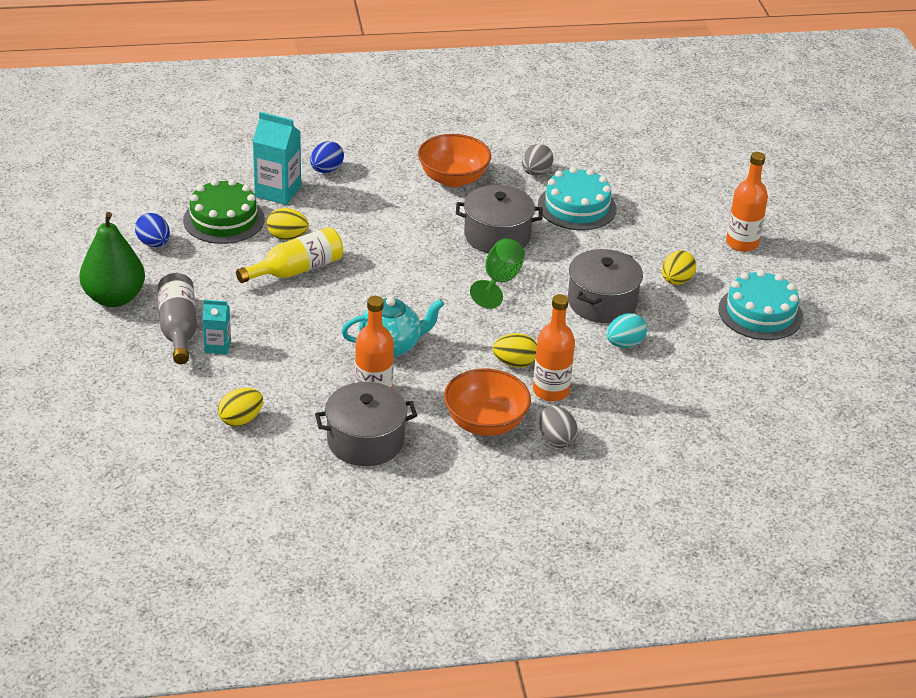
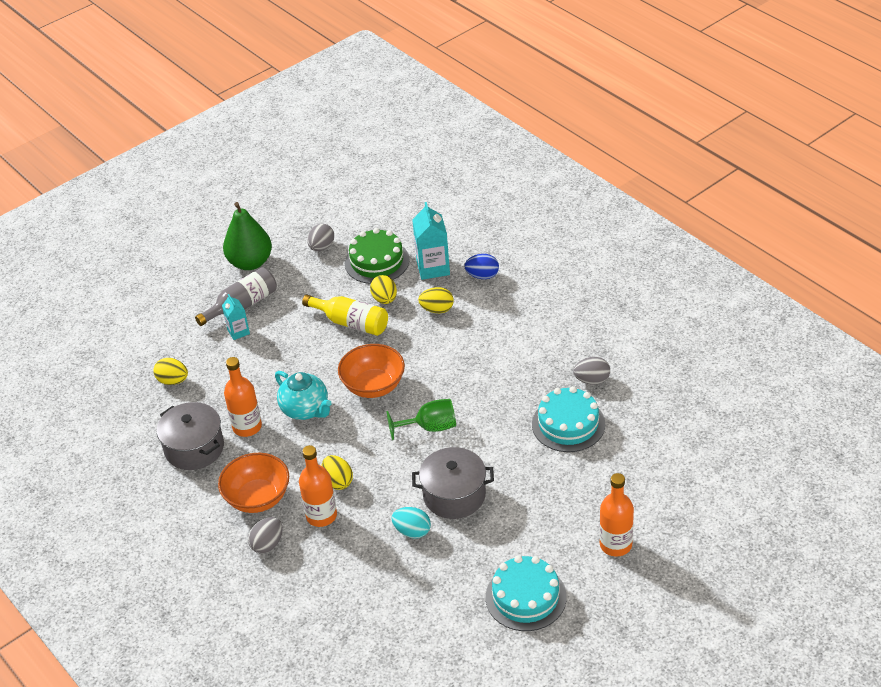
camera: 65 degrees right, 5 degrees up
(154, 243) = (321, 247): blue egg -> grey egg
(453, 179) = (537, 341): orange bowl -> orange bowl (373, 386)
(497, 236) = (486, 399): grey pot -> none
(676, 281) = (523, 526): yellow egg -> yellow egg (437, 309)

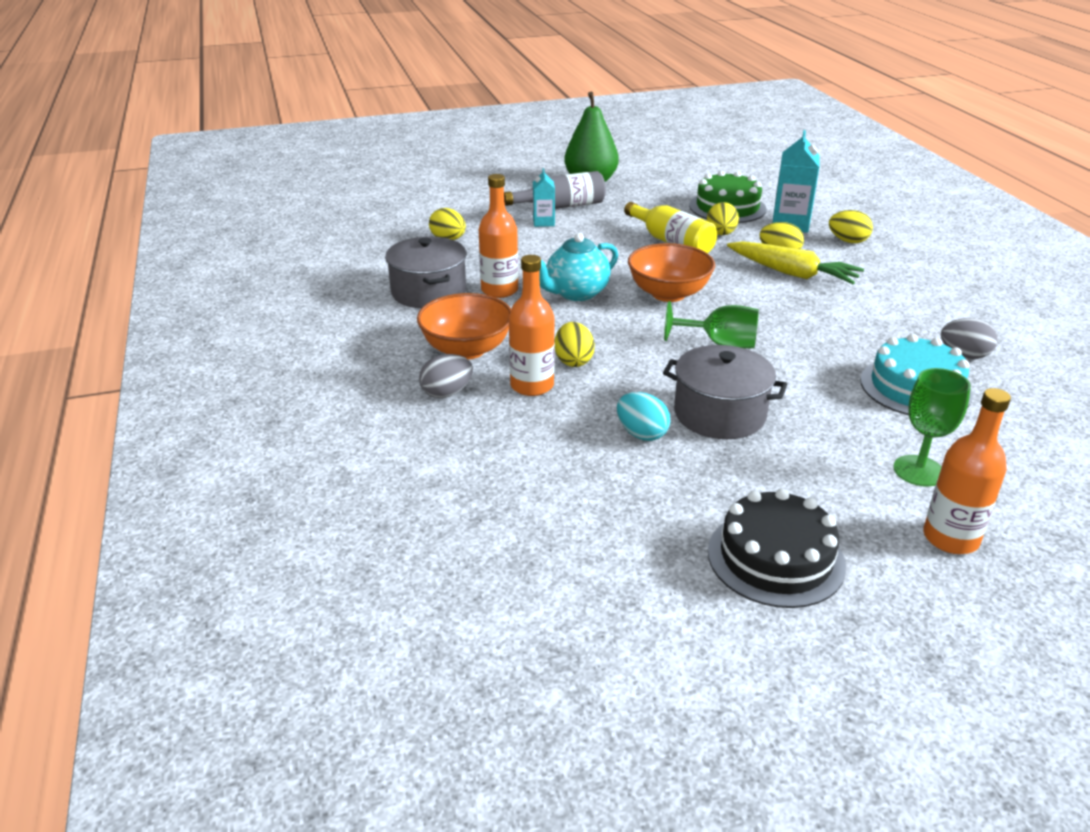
camera: 20 degrees right, 10 degrees down
(306, 410) = (576, 293): turquoise teapot -> turquoise teapot turned 75 degrees clockwise
(321, 247) = (672, 187): grey egg -> none
(454, 330) = (792, 273): none -> yellow carrot
(482, 276) = (848, 241): blue egg -> yellow egg
(526, 597) = (775, 558): turquoise cake -> black cake
(587, 498) = (918, 471): none -> green goblet

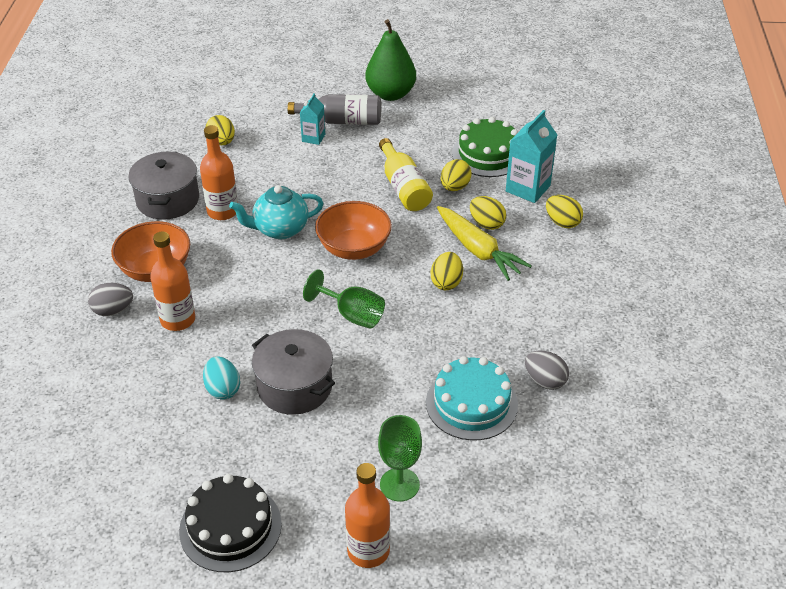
camera: 20 degrees right, 10 degrees up
(573, 361) = (226, 303): yellow egg -> yellow egg (446, 282)

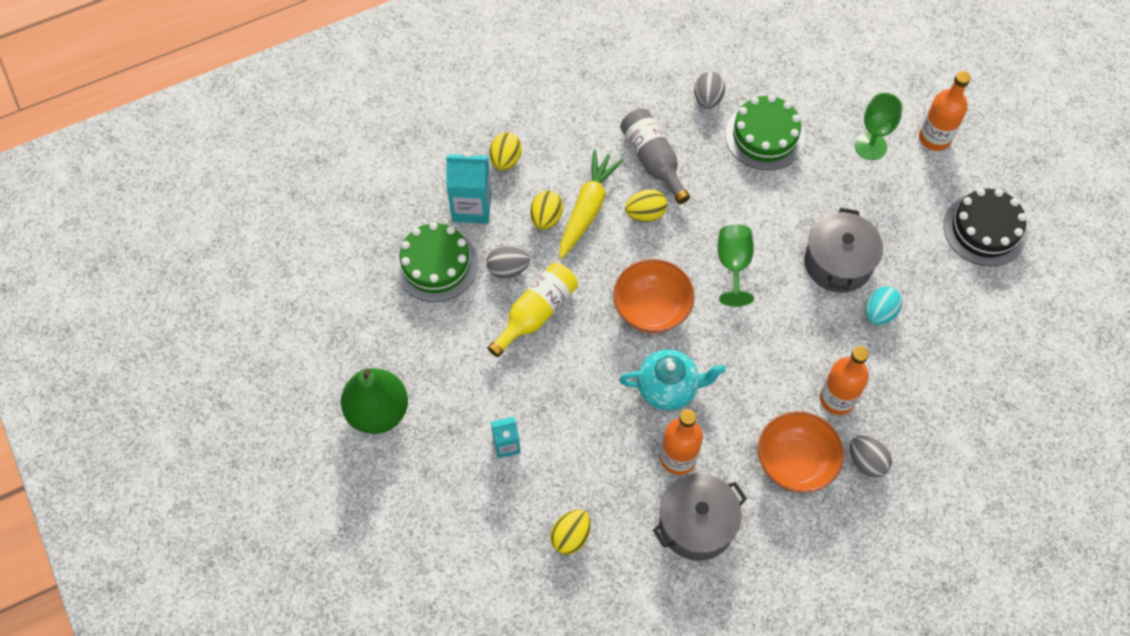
camera: 120 degrees left, 20 degrees up
(280, 229) = (668, 388): turquoise teapot -> turquoise teapot turned 45 degrees counterclockwise
(342, 121) = (459, 433): grey bottle -> grey bottle (653, 160)
(454, 187) = (508, 269): yellow egg -> grey egg
(471, 403) = (765, 136): turquoise cake -> green cake

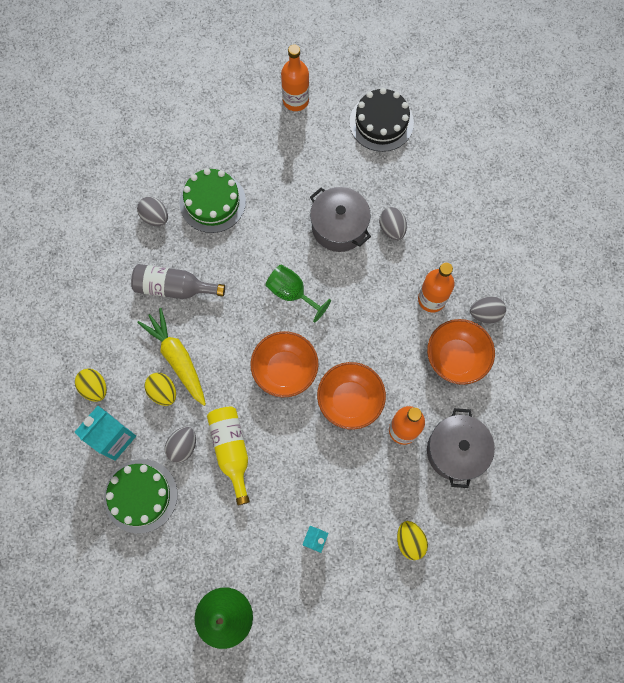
camera: 55 degrees left, 10 degrees up
(645, 214) = (211, 322): yellow egg -> none
(668, 388) = (350, 400): turquoise teapot -> orange bowl
(870, 146) = (271, 143): green goblet -> none
(879, 313) = (392, 229): turquoise egg -> grey egg

